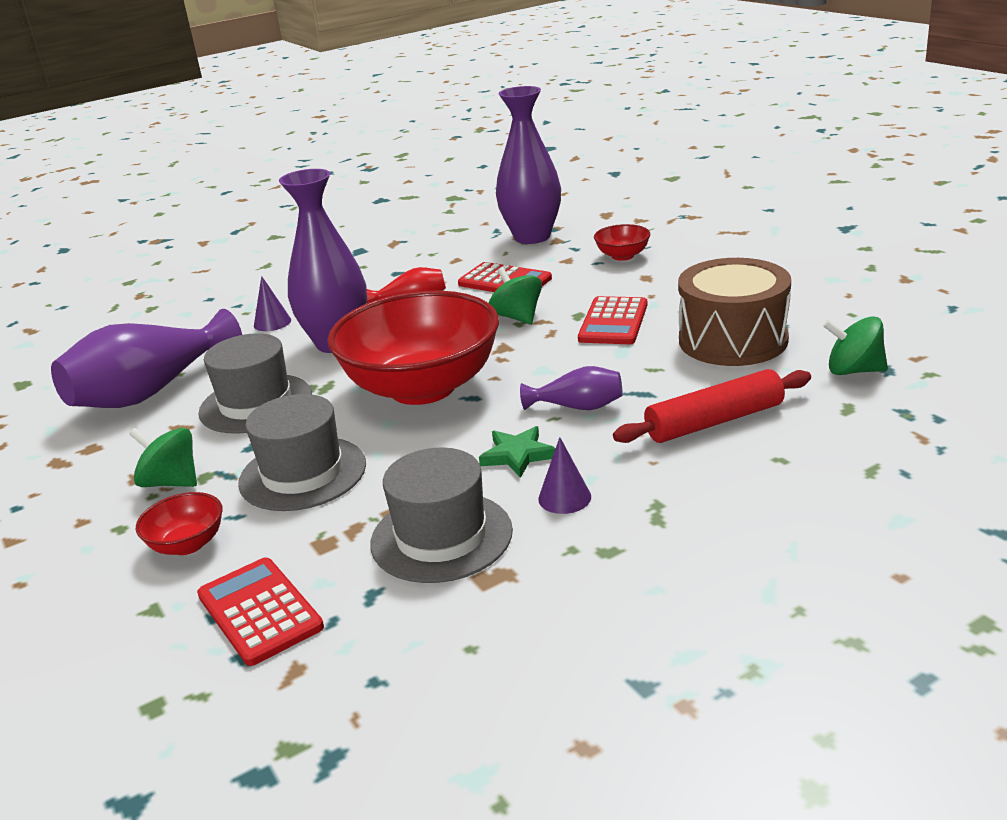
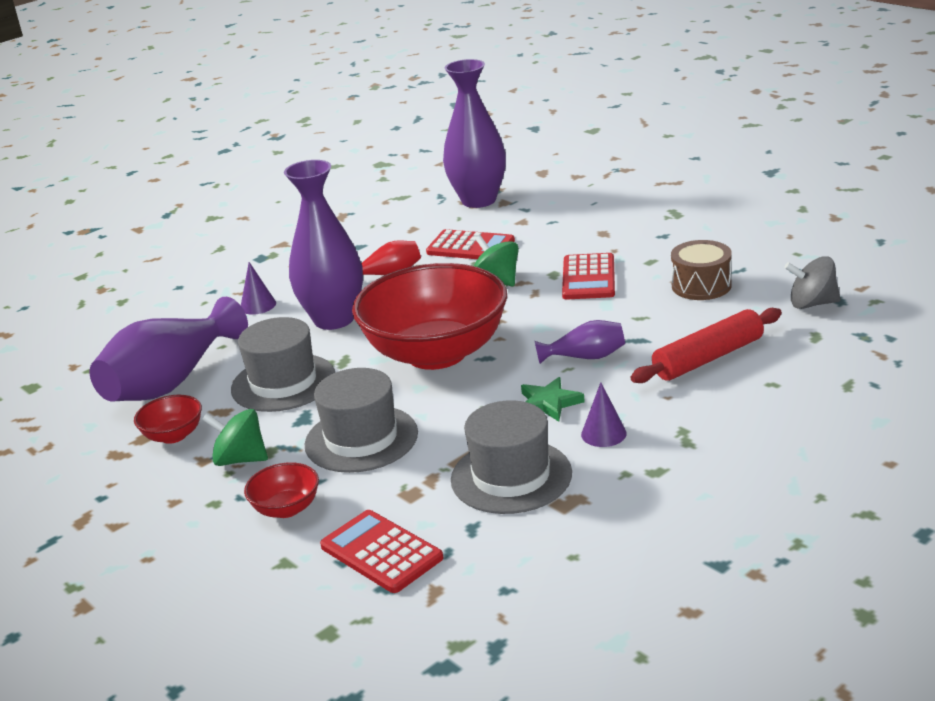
camera: 10 degrees left, 0 degrees up
(622, 256) = (573, 213): red bowl -> red bowl (173, 435)
(733, 340) = (701, 285): brown drum -> brown drum, size x0.62
(854, 370) = (812, 304): green spinning top -> grey spinning top

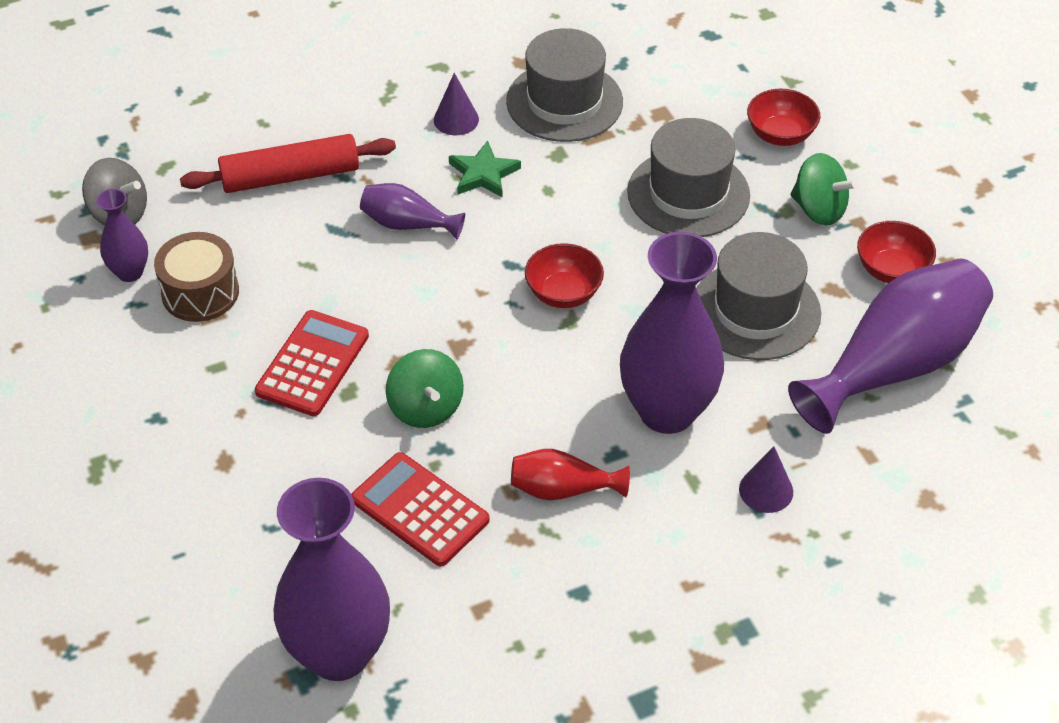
camera: 165 degrees left, 20 degrees up
(381, 552) = (706, 65): red calculator -> none
(436, 353) = (563, 293): red bowl -> red bowl, size x0.41
(762, 281) = (130, 272): none -> purple vase

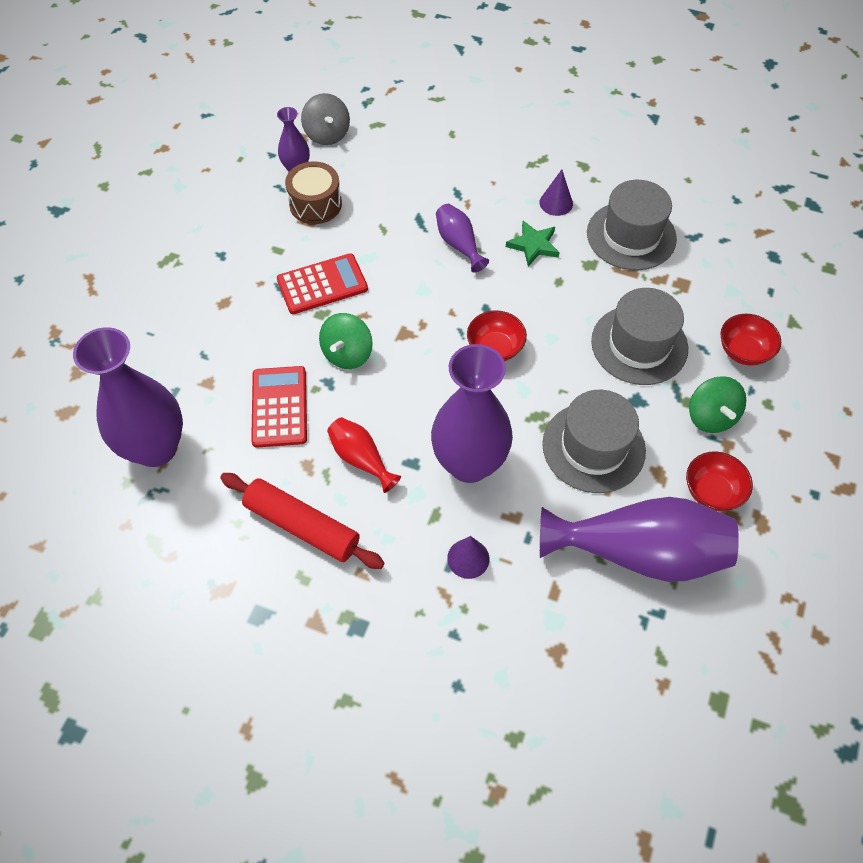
camera: 45 degrees right, 10 degrees up
(290, 176) = (431, 173): red rolling pin -> red rolling pin (302, 526)

